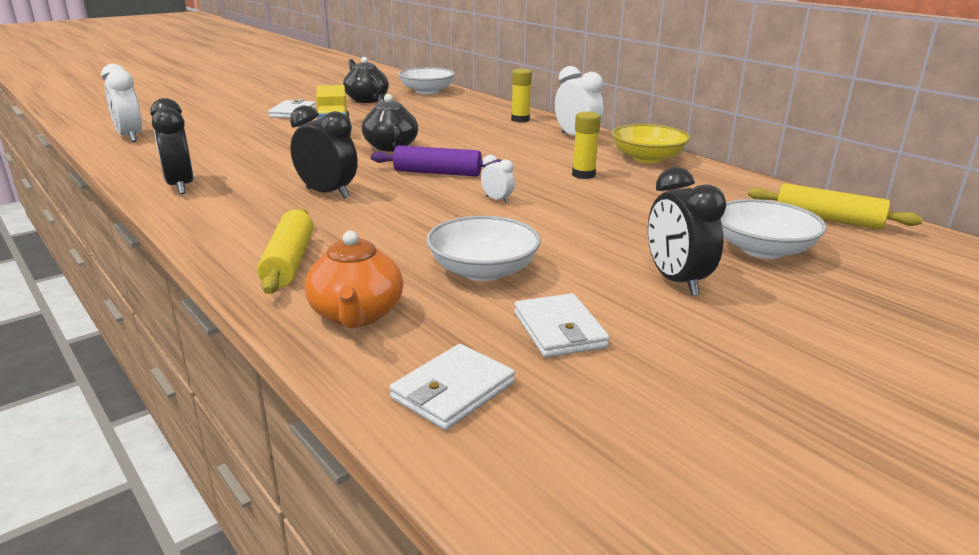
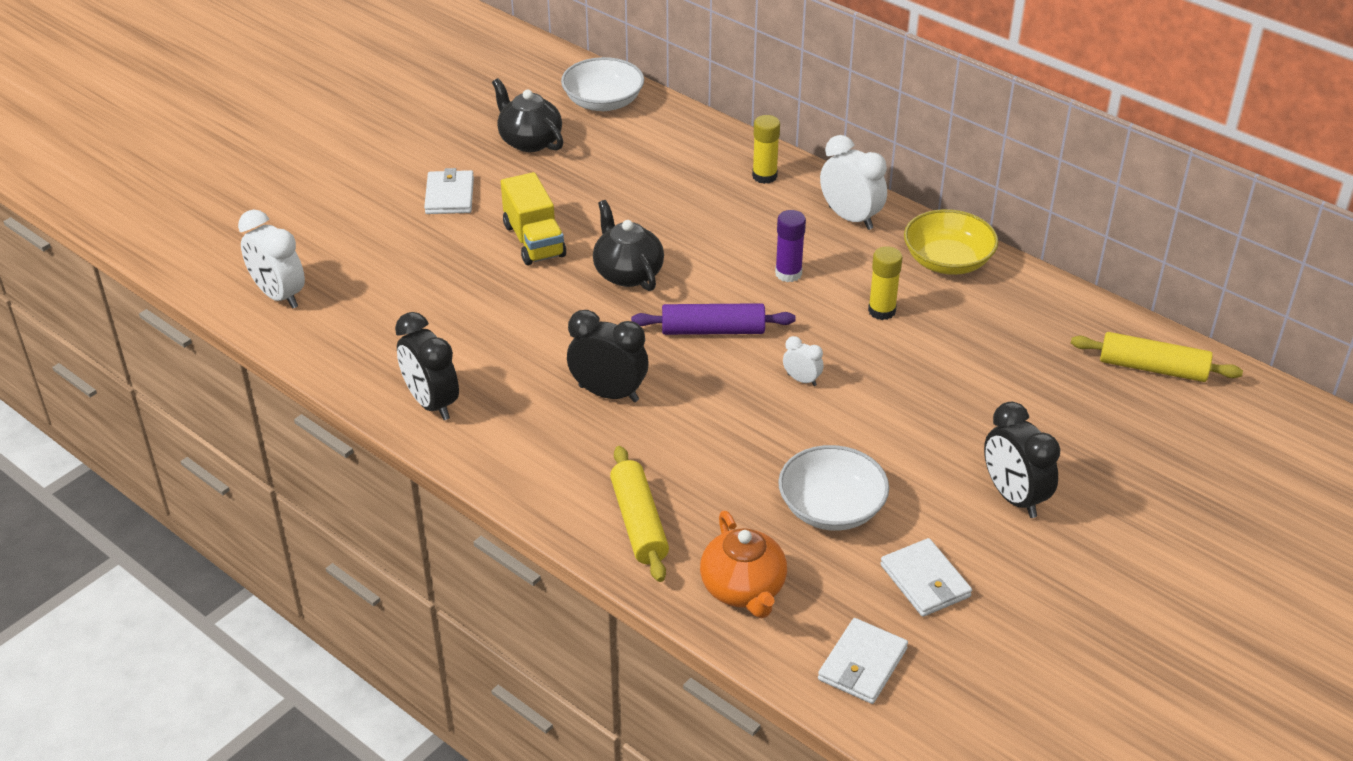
camera: 10 degrees left, 15 degrees up
(515, 154) = (788, 273): none -> purple glue stick
(762, 249) = (1089, 433): white bowl -> none

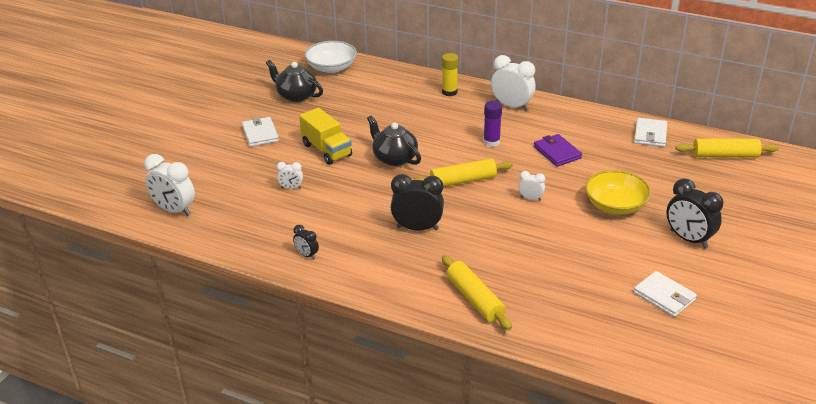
camera: 15 degrees left, 5 degrees down
(431, 403) = (307, 255): black clock -> black clock, size x0.51
(456, 292) = (291, 188): none -> white clock
(713, 330) = (463, 181): purple rolling pin -> yellow rolling pin
(743, 589) = (559, 324): orange teapot -> none
(831, 508) = (587, 266): white bowl -> none
(862, 664) = (654, 352): white wallet -> white wallet (650, 134)
(882, 311) = (557, 152): yellow glue stick -> purple wallet
(947, 261) = (580, 119): yellow bowl -> yellow bowl (615, 205)

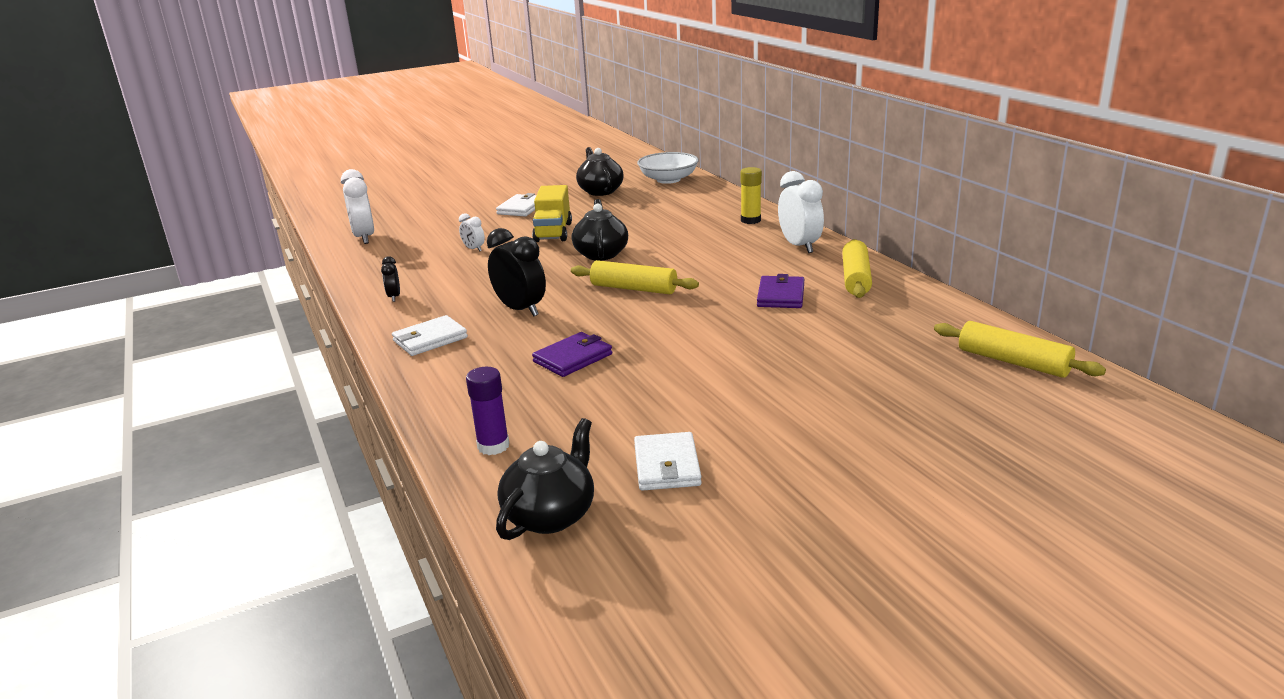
camera: 40 degrees right, 10 degrees down
(475, 299) = (463, 382): yellow rolling pin -> yellow rolling pin (856, 278)
(491, 142) = (722, 268): purple glue stick -> purple glue stick (493, 446)
(510, 251) = (573, 358): none -> purple wallet
(530, 198) = (677, 323): white clock -> none
(615, 205) = (766, 361): yellow bowl -> none
(650, 134) = (933, 312): white wallet -> white wallet (430, 339)
(656, 354) = (551, 515): none -> black teapot
(688, 239) = (803, 424): black clock -> none

